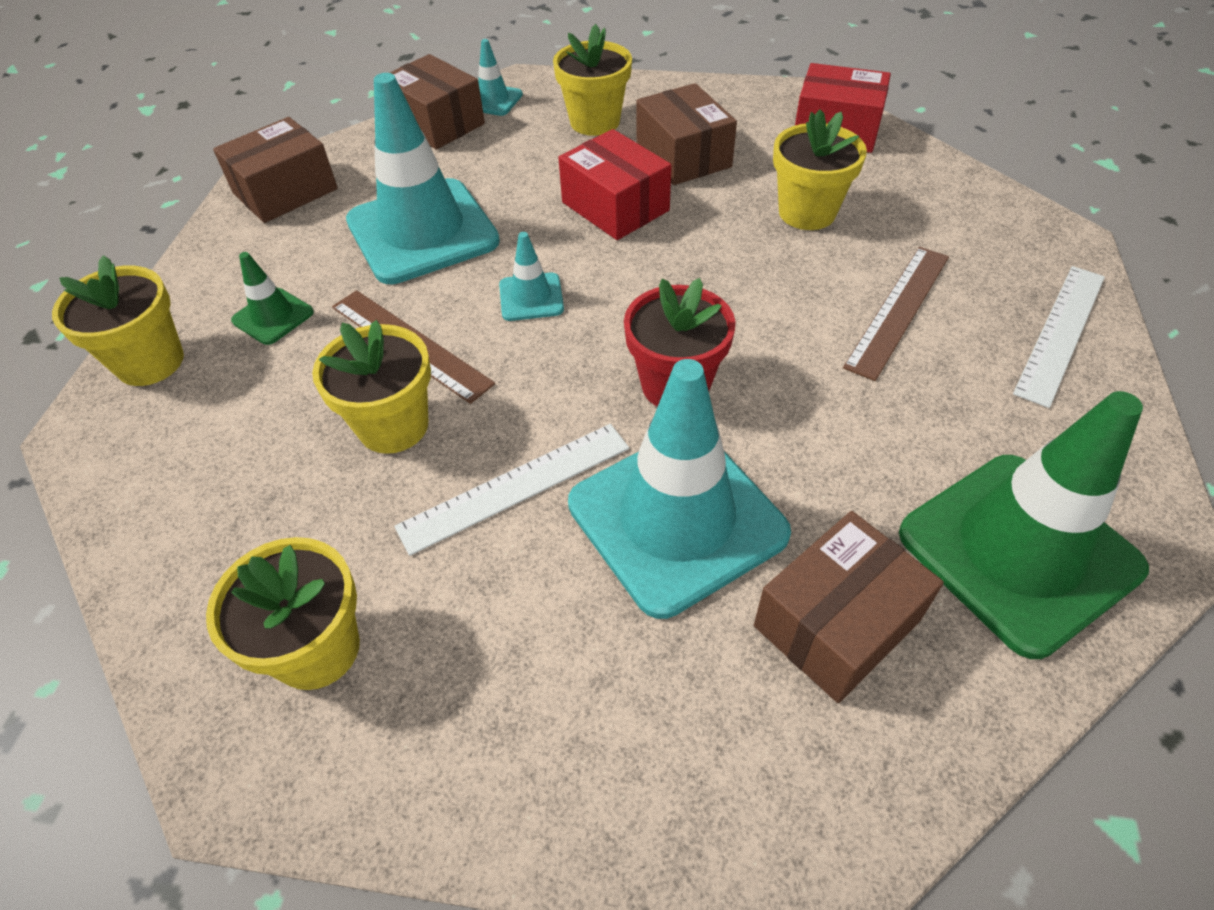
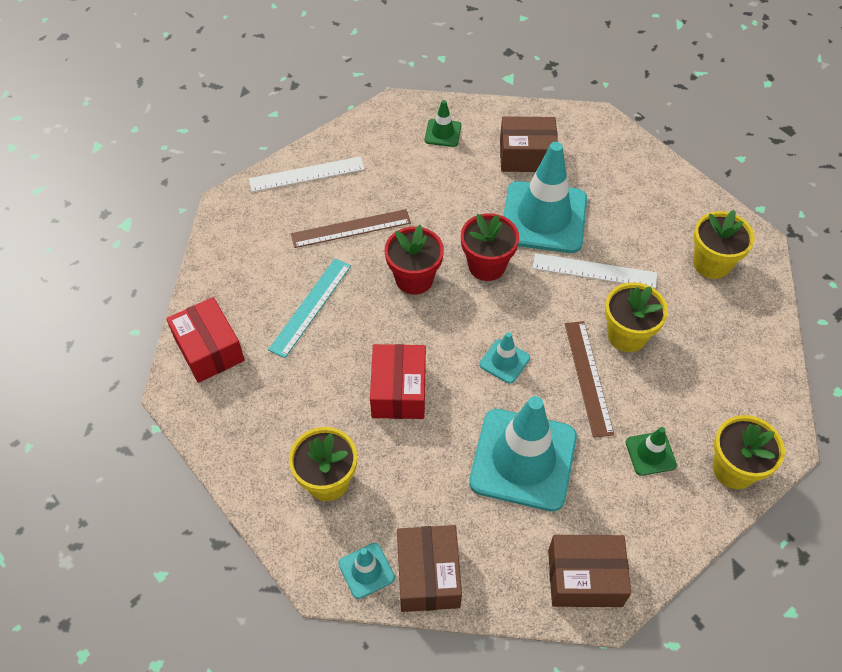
camera: 140 degrees left, 5 degrees up
(683, 156) = (316, 401): brown box -> none
(742, 308) = (414, 279): none -> red flower pot
(807, 212) = (310, 307): yellow flower pot -> turquoise ruler
(1018, 551) = (443, 133): green traffic cone -> green traffic cone, size x0.45

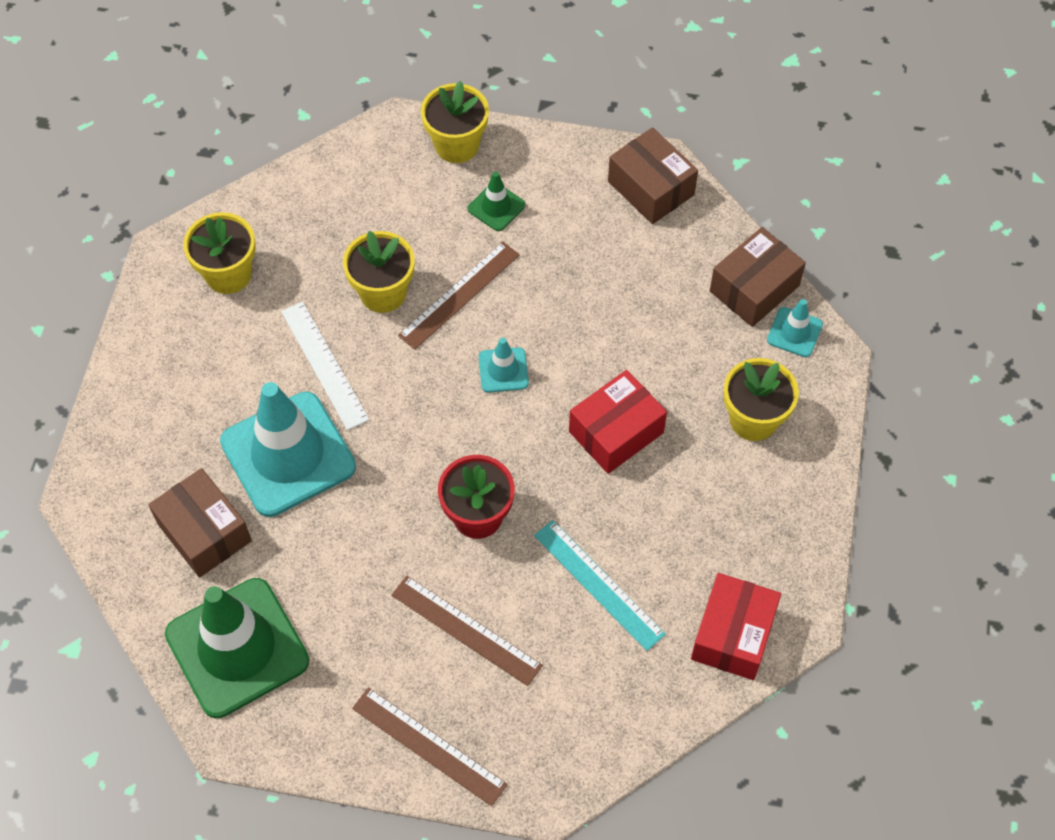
camera: 130 degrees left, 5 degrees up
(306, 174) = (429, 746): white ruler -> brown ruler
(310, 307) = (598, 584): turquoise ruler -> turquoise ruler turned 60 degrees clockwise
(443, 133) = (237, 648): green traffic cone -> green traffic cone, size x2.24
(487, 265) = (401, 462): red flower pot -> none
(523, 459) = (590, 291): turquoise traffic cone -> none

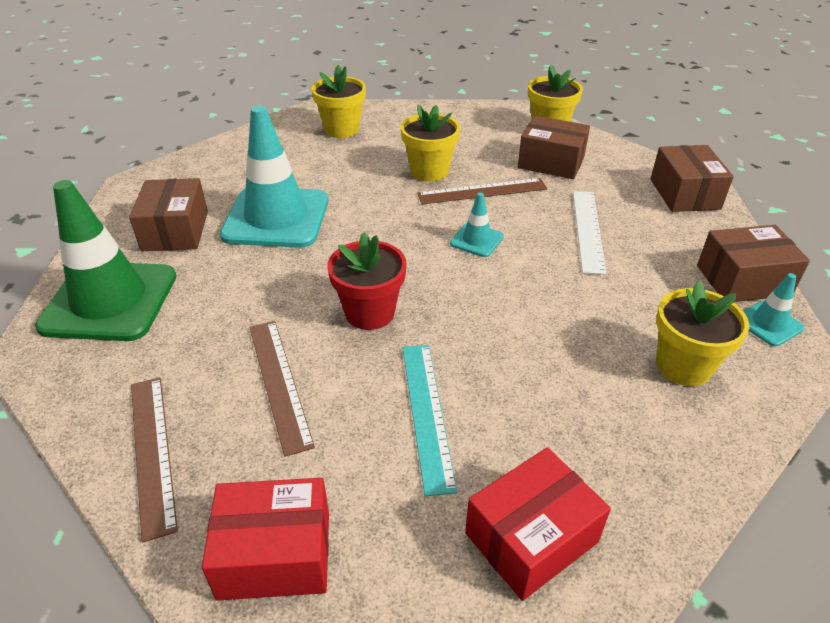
camera: 35 degrees right, 20 degrees down
(324, 365) = (352, 187): white ruler -> white ruler (588, 230)
(496, 207) = (551, 162): green traffic cone -> brown box
(616, 432) = (538, 315): red box -> red box (275, 554)

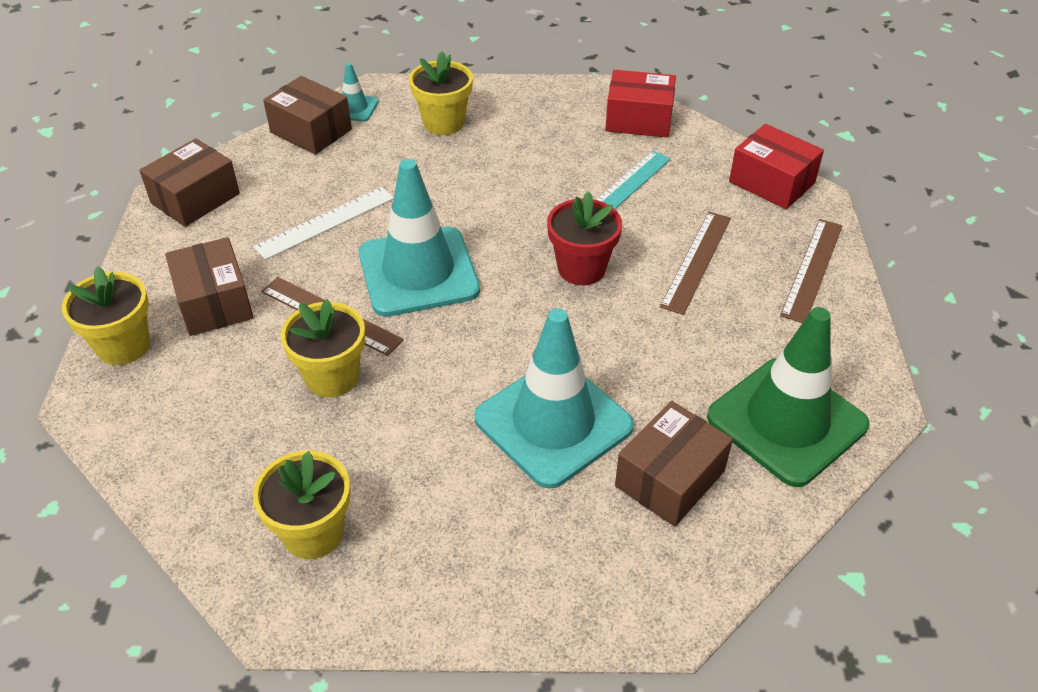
camera: 135 degrees left, 5 degrees up
(476, 240) = (418, 272): turquoise traffic cone -> turquoise traffic cone, size x2.24

